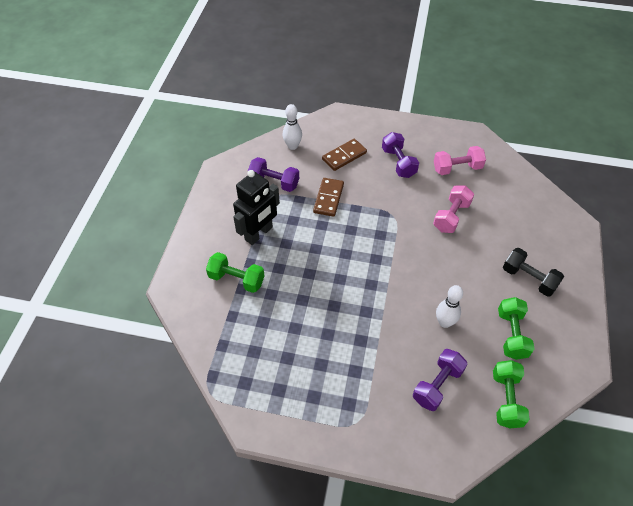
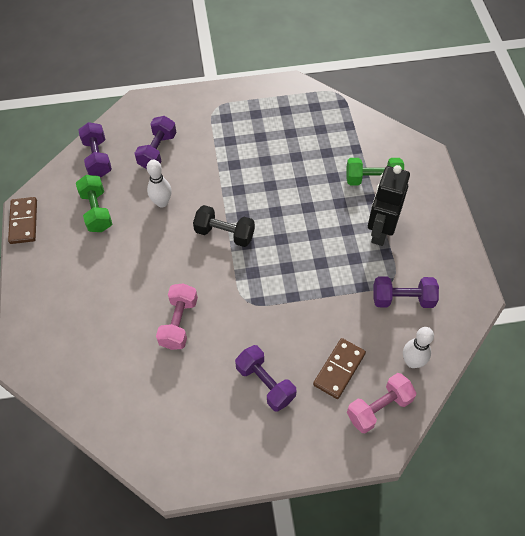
camera: 160 degrees right, 5 degrees up
(328, 198) = (329, 299): brown domino -> brown domino (24, 222)
(457, 168) = (186, 401): pink dumbbell -> pink dumbbell (379, 408)
(506, 399) = (97, 158): green dumbbell -> purple dumbbell
(528, 279) = (82, 273): black dumbbell -> black dumbbell (224, 233)

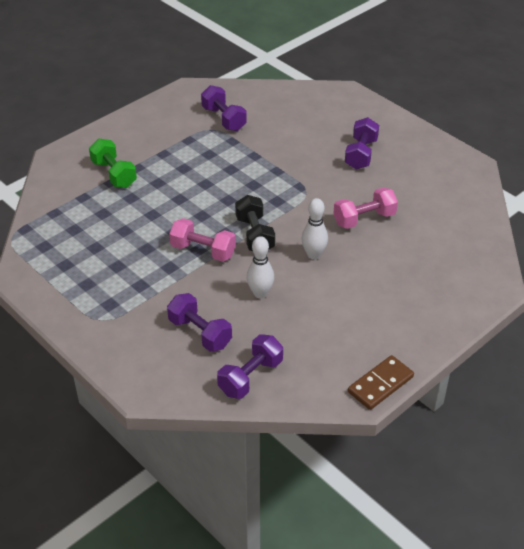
camera: 125 degrees left, 15 degrees down
(97, 211) = (314, 335): green dumbbell -> none
(157, 151) = (200, 333): purple dumbbell -> purple dumbbell turned 60 degrees clockwise
(339, 369) = (312, 126): brown domino -> none
(379, 408) = (321, 101): pink dumbbell -> pink dumbbell (203, 251)
(380, 231) = (168, 150): black robot -> none
(412, 362) = (271, 99): white bowling pin -> white bowling pin (313, 255)

